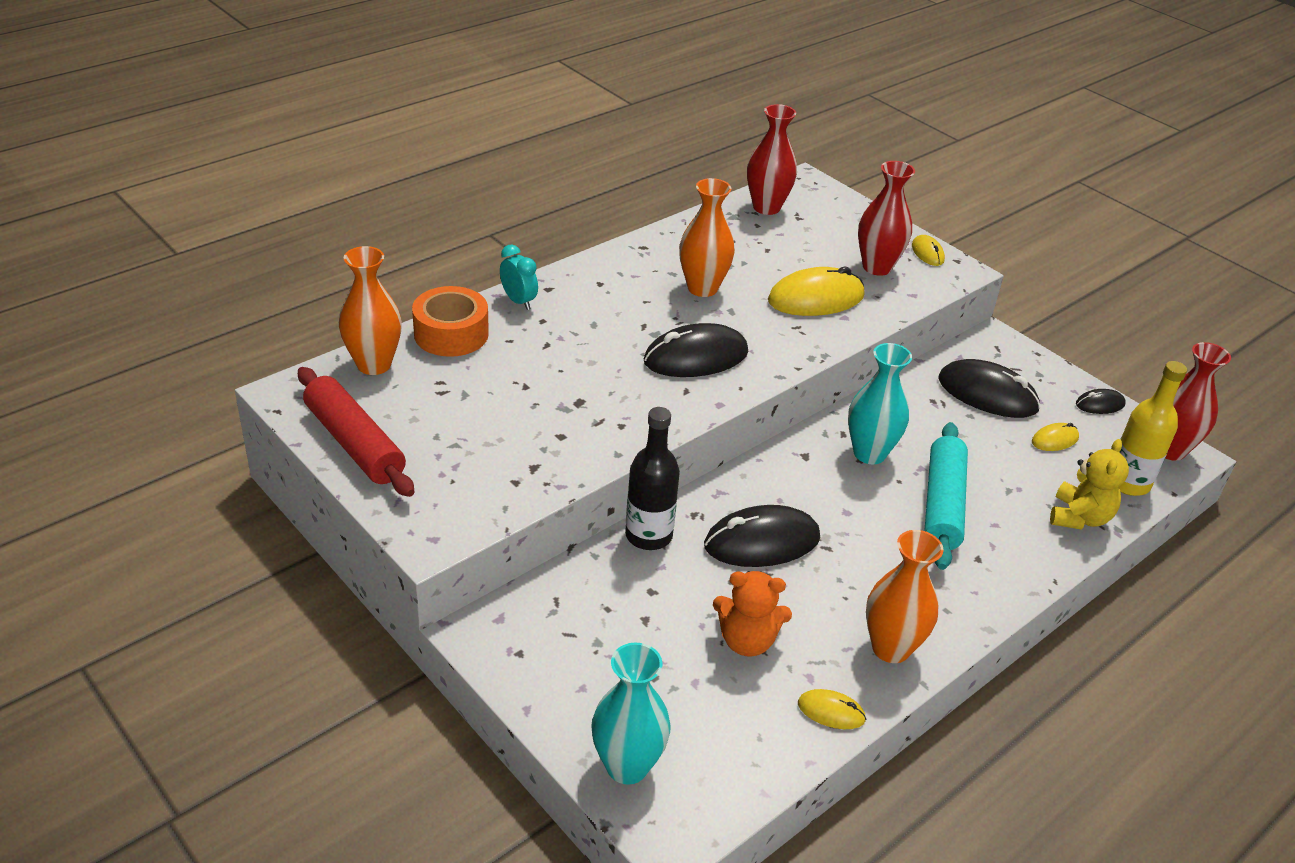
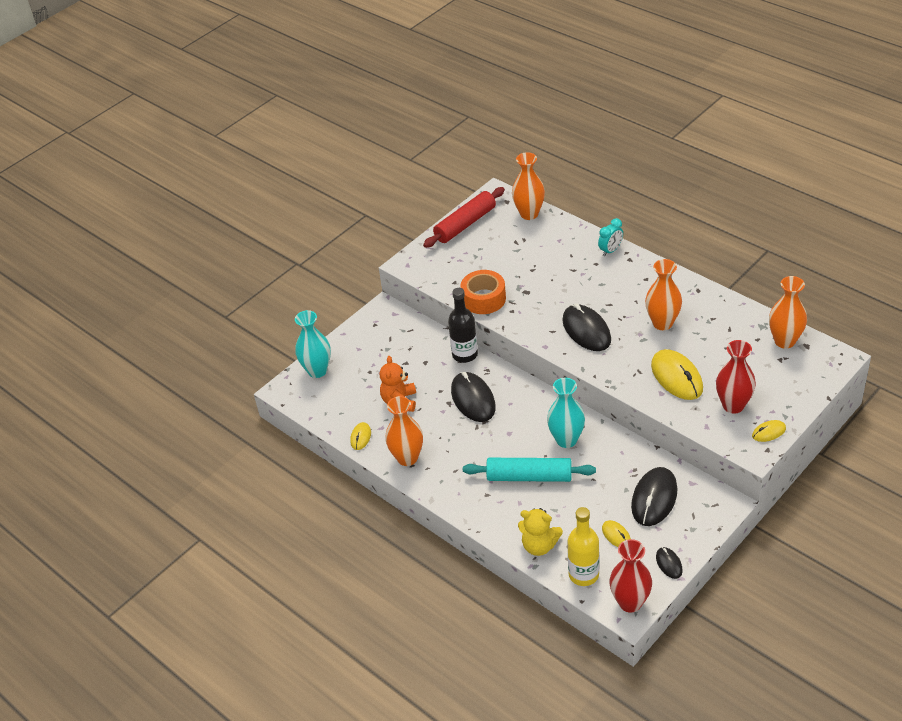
camera: 90 degrees right, 5 degrees up
(451, 334) = (567, 233): orange tape -> orange tape (483, 299)
(766, 207) = (784, 341): red vase -> orange vase

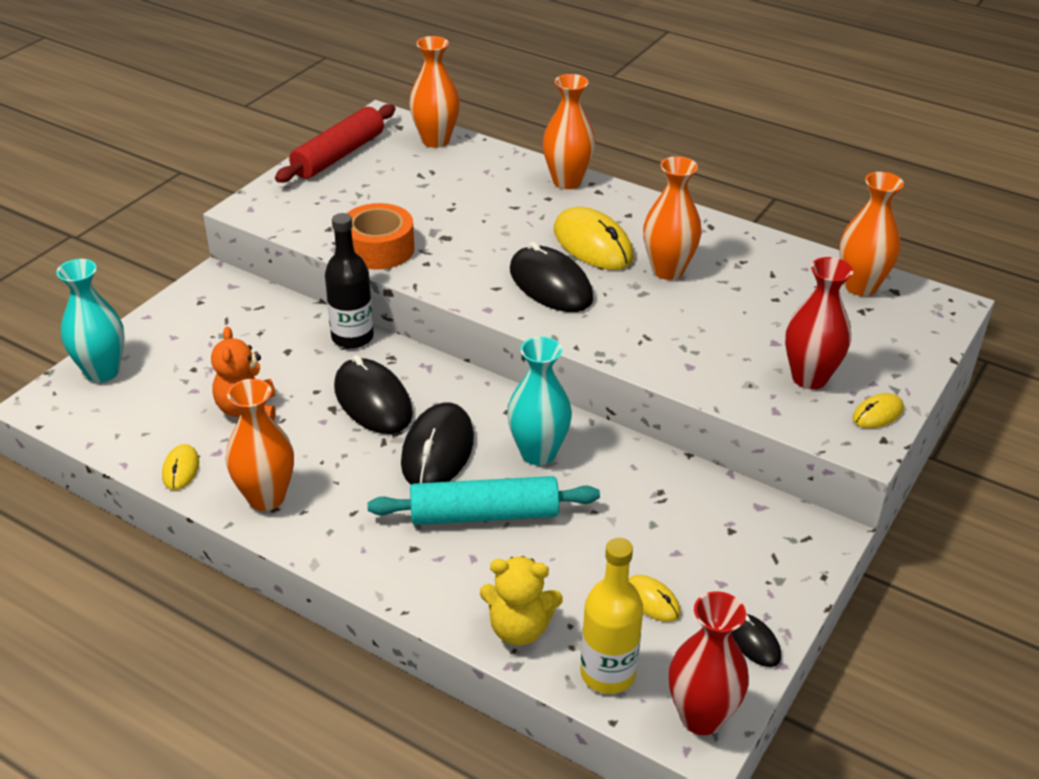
camera: 15 degrees left, 5 degrees down
(610, 250) = (567, 181): turquoise clock -> orange vase
(654, 498) = (703, 535): black mouse -> black mouse (437, 450)
(676, 377) = (708, 342): yellow mouse -> yellow mouse (593, 244)

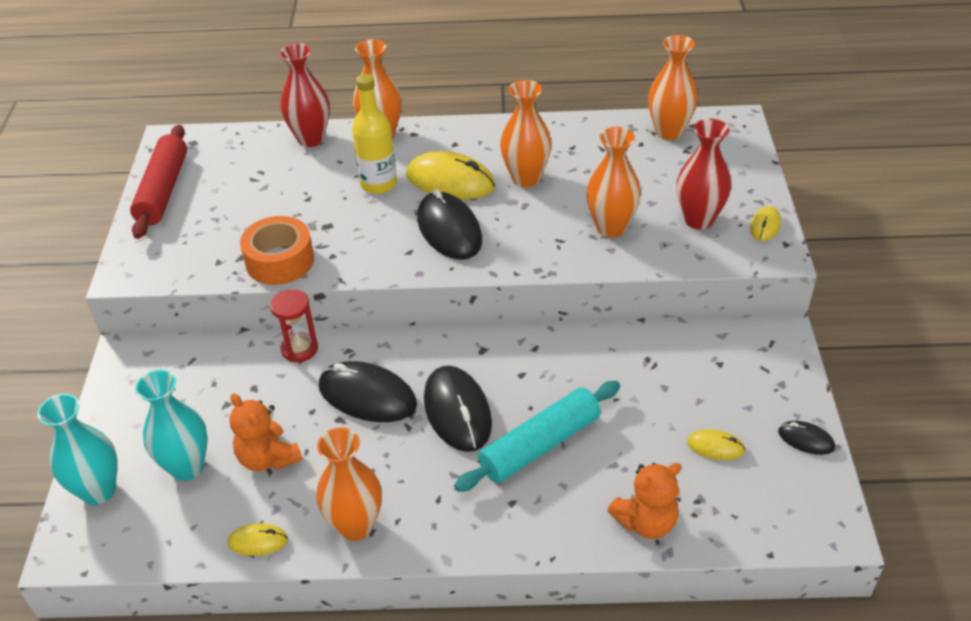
camera: 30 degrees left, 5 degrees up
(181, 469) = (258, 541): yellow mouse -> yellow mouse turned 60 degrees counterclockwise
(352, 337) = (299, 349): black bottle -> red hourglass
(435, 140) = (238, 142): orange vase -> orange vase (611, 227)
(519, 628) = (646, 522): yellow teddy bear -> orange teddy bear
(538, 453) = (535, 374): turquoise vase -> turquoise vase (187, 467)
(550, 285) = (449, 230): black mouse -> black mouse turned 45 degrees clockwise
(608, 673) = (735, 520): yellow bottle -> yellow bottle (378, 184)
(701, 717) = (822, 515): red vase -> red vase (311, 139)

